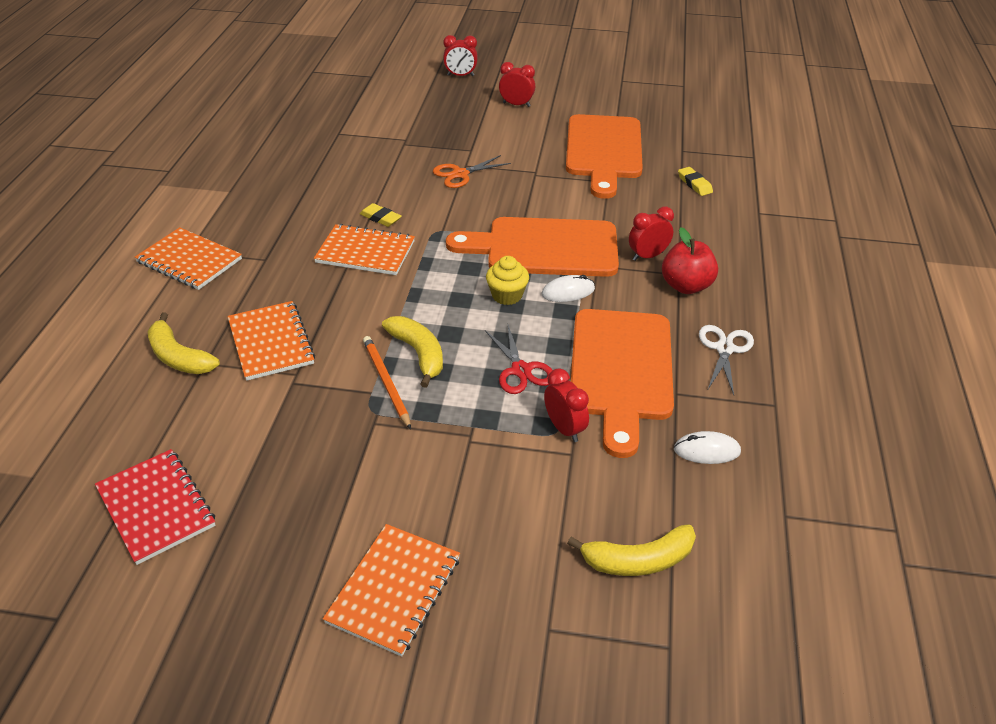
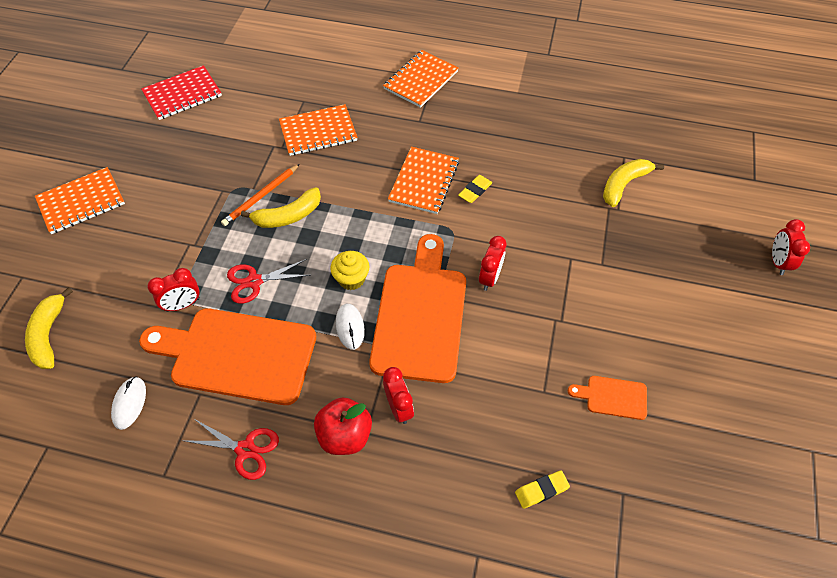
camera: 95 degrees right, 15 degrees up
(179, 357) = (312, 88): yellow banana -> yellow banana (624, 185)
(386, 382) = (261, 197): orange pencil -> orange pencil turned 150 degrees clockwise
(394, 590) = (81, 202): orange notebook -> orange notebook turned 60 degrees counterclockwise
(460, 174) = (552, 253): orange scissors -> none
(516, 105) = (714, 315): red clock -> red clock (490, 278)
(603, 151) = (613, 397): orange cutting board -> orange cutting board, size x0.43
(724, 349) = (245, 449): white scissors -> red scissors

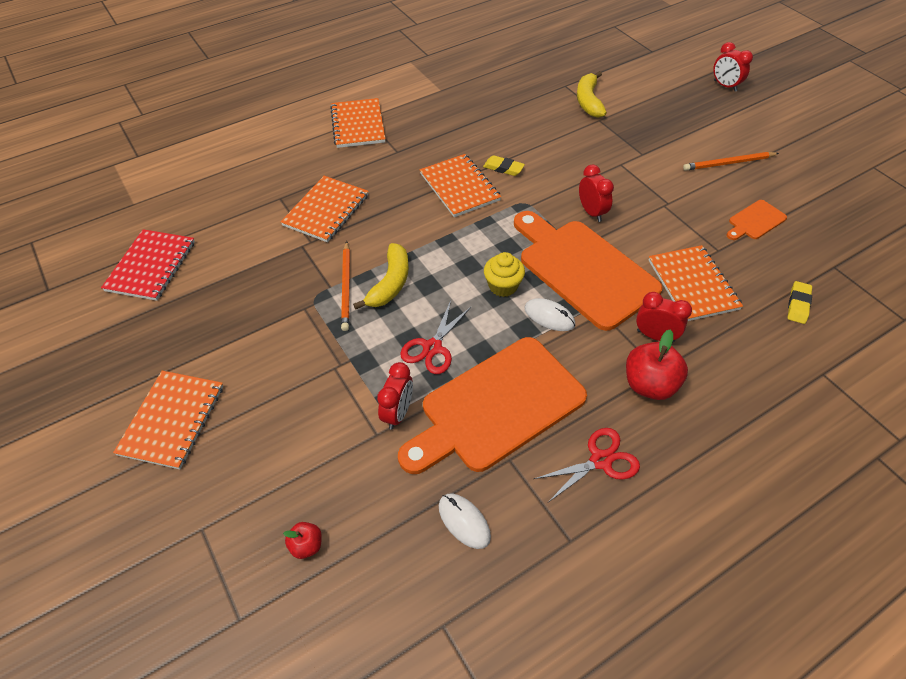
camera: 45 degrees left, 5 degrees down
(49, 335) = (306, 545): yellow banana -> red apple
(475, 191) = (503, 168): yellow eraser -> yellow eraser turned 60 degrees counterclockwise
(482, 398) = (693, 284): none -> orange notebook
(667, 331) = (728, 163): none -> orange pencil

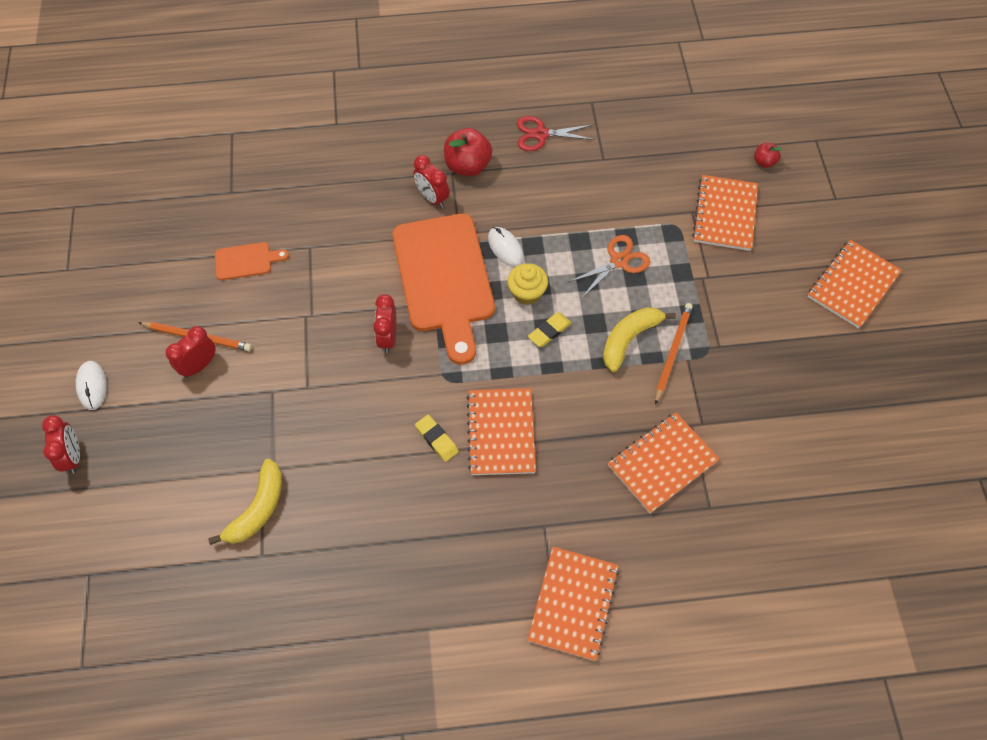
camera: 155 degrees left, 10 degrees up
(151, 266) = (868, 464): red notebook -> none
(398, 413) = (670, 220): red clock -> red clock (199, 366)
(432, 347) = (619, 261): red scissors -> orange scissors
(464, 521) = (654, 136): white mouse -> white mouse (92, 386)
(497, 406) = (592, 196): orange cutting board -> none
(693, 284) = (363, 226): orange notebook -> orange notebook (724, 214)
(798, 304) = (297, 175): yellow eraser -> yellow eraser (549, 331)

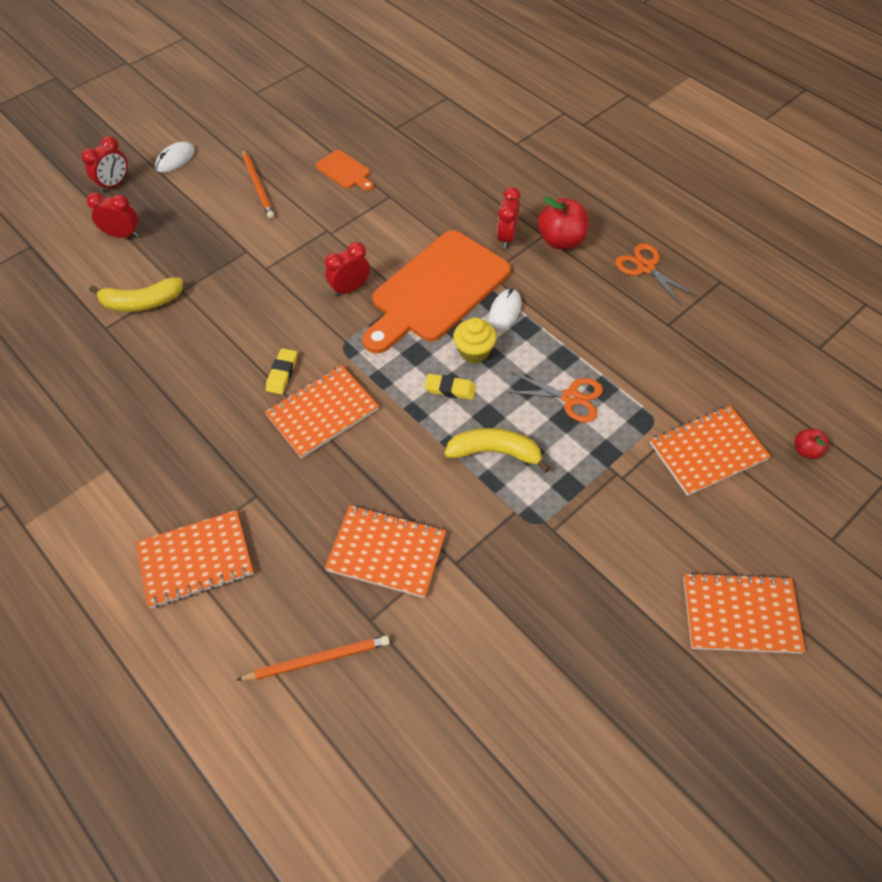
camera: 55 degrees right, 5 degrees down
(199, 366) = (235, 200): red clock -> red clock (123, 235)
(541, 134) = (646, 267): red scissors -> orange scissors
(672, 352) = (511, 494): orange pencil -> orange pencil (318, 659)

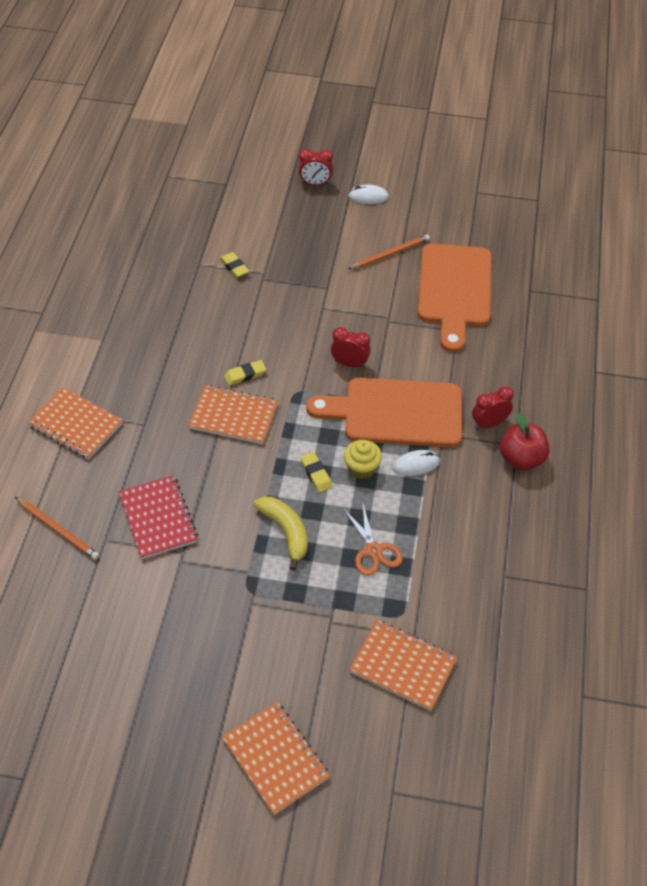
camera: 50 degrees right, 5 degrees down
(123, 235) = (278, 218): red clock -> none
(142, 302) = (234, 267): yellow banana -> yellow eraser
(258, 186) = (390, 254): orange pencil -> orange pencil turned 150 degrees counterclockwise
(344, 171) = (454, 290): orange cutting board -> orange cutting board, size x2.30
(386, 552) = (158, 518): orange notebook -> red notebook
(646, 267) = (549, 530): orange scissors -> none
(806, 450) = (463, 735): red apple -> none

